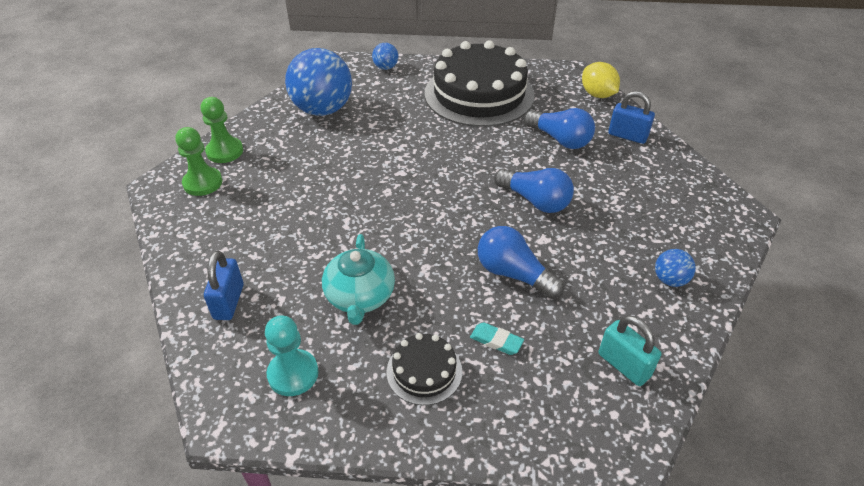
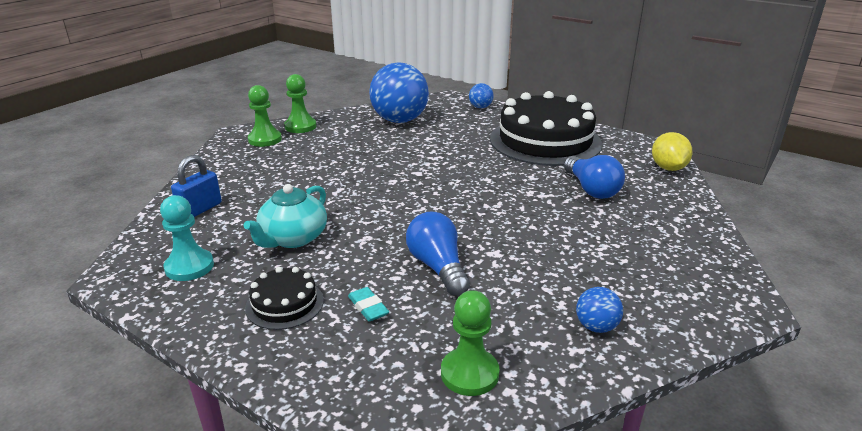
camera: 30 degrees right, 15 degrees down
(535, 201) = (517, 224): blue light bulb -> none
(624, 365) = (469, 373): turquoise padlock -> green pawn
(627, 136) = (669, 205): blue padlock -> none

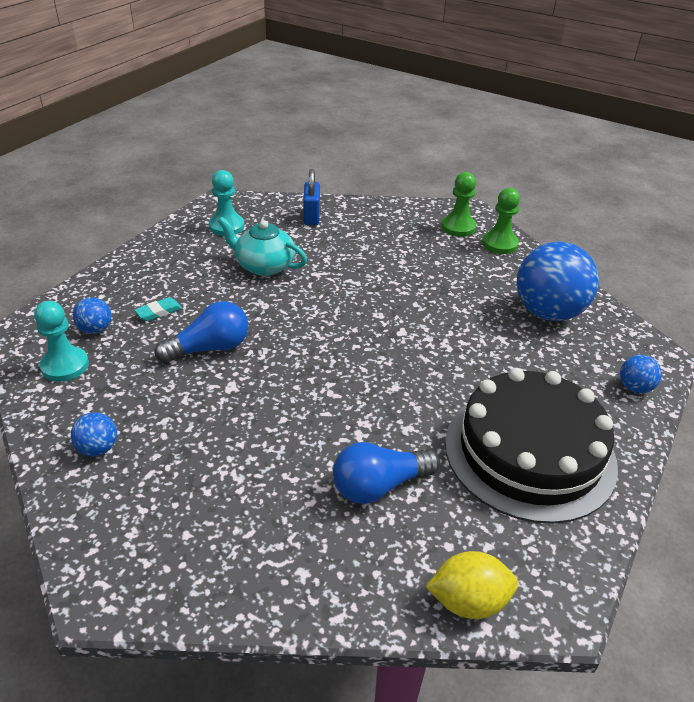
camera: 85 degrees right, 10 degrees up
(200, 209) = (311, 216): blue padlock -> blue padlock turned 60 degrees clockwise
(284, 304) = (172, 273): black cake -> none
(397, 357) = (95, 329): none -> blue ball
(469, 373) = (65, 365): green pawn -> turquoise pawn

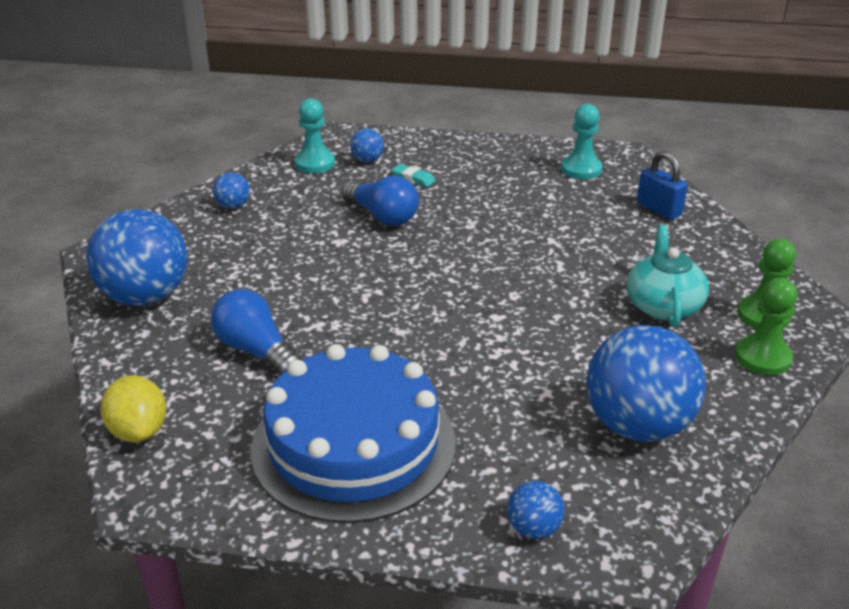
camera: 70 degrees right, 5 degrees down
(234, 560) = (146, 297): none -> blue ball
(264, 266) = (534, 207): turquoise teapot -> turquoise teapot (663, 305)
(311, 216) = (658, 209): blue padlock -> blue padlock turned 75 degrees clockwise
(529, 452) = (353, 444): black cake -> blue cake

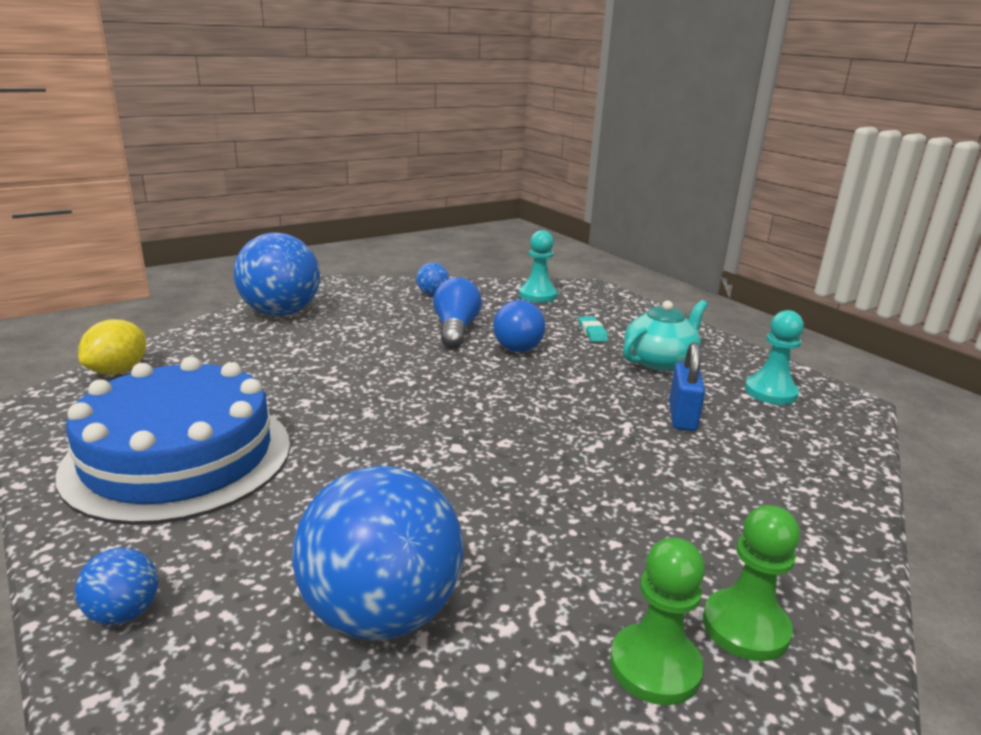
camera: 45 degrees right, 10 degrees down
(256, 350) = (263, 370): blue light bulb -> blue light bulb (455, 330)
(367, 160) = (580, 308): blue ball -> none
(658, 209) = (800, 460): blue padlock -> blue padlock (682, 417)
(663, 305) = (632, 537): turquoise teapot -> turquoise teapot (660, 361)

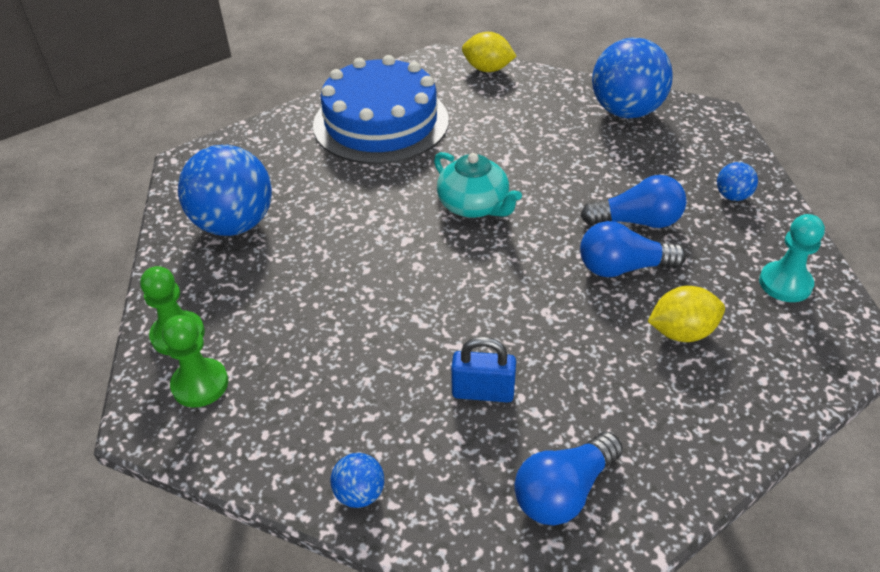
camera: 90 degrees right, 20 degrees up
(124, 613) = (246, 143): blue ball -> blue ball (359, 493)
(592, 332) = (681, 332): turquoise eraser -> yellow lemon
(660, 361) = (618, 390): turquoise teapot -> turquoise teapot (474, 206)
(770, 392) = (563, 491): turquoise pawn -> blue light bulb

